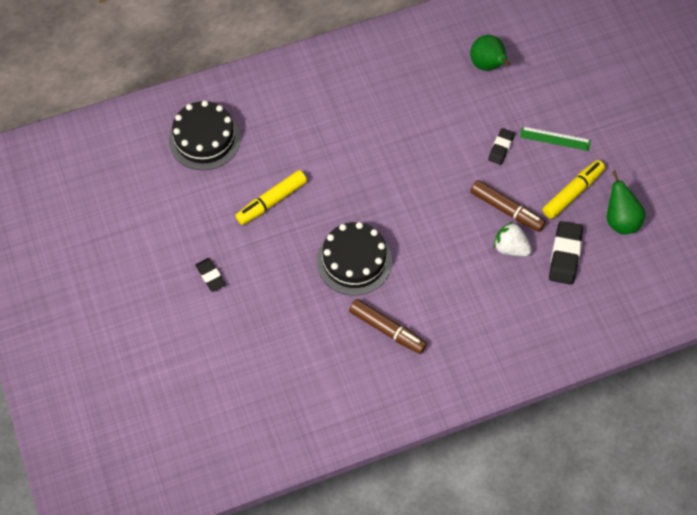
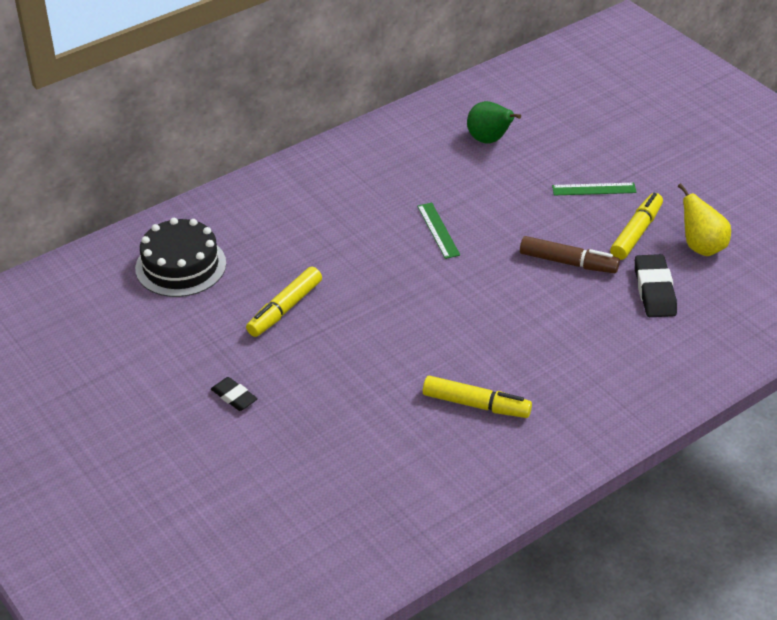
camera: 15 degrees left, 20 degrees down
(354, 261) = (408, 346): black cake -> none
(387, 330) = (476, 405): brown marker -> yellow marker
(414, 151) = (438, 230): none -> green ruler
(501, 148) = (536, 209): black eraser -> none
(510, 248) = (588, 296): white strawberry -> none
(620, 220) = (701, 247): green pear -> yellow pear

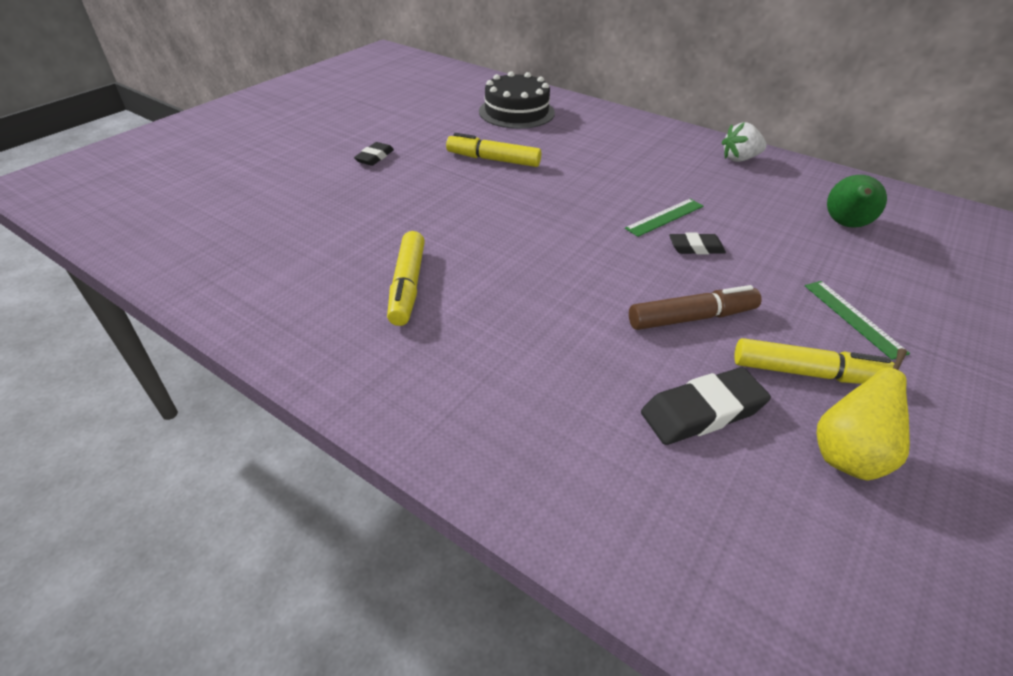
camera: 70 degrees right, 0 degrees up
(363, 150) = (739, 159): none -> white strawberry
(488, 229) = (696, 248): none -> black eraser
(568, 262) = (692, 318): brown marker -> brown marker turned 105 degrees counterclockwise

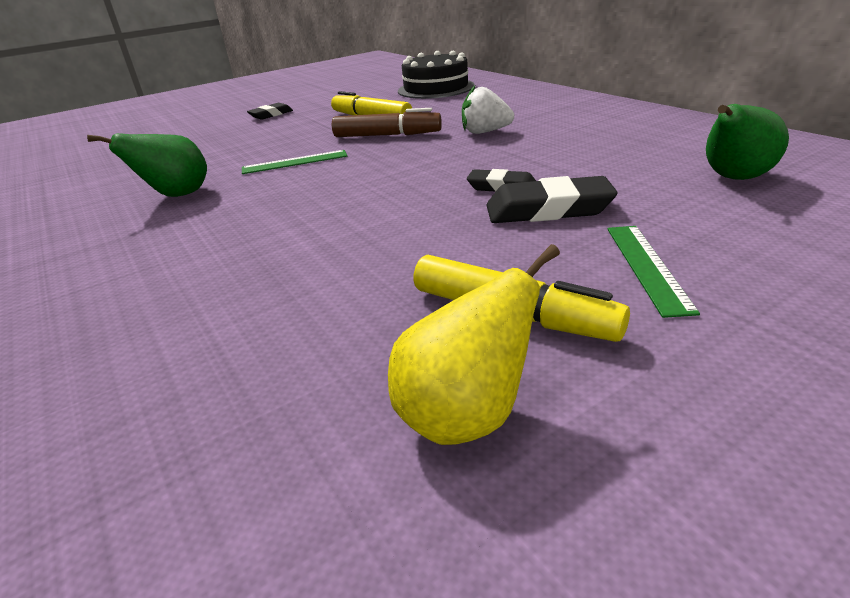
camera: 25 degrees right, 10 degrees down
(407, 286) = (177, 195): yellow marker -> green pear
(664, 217) = (495, 161): green ruler -> green ruler (295, 162)
(692, 318) = (423, 244): brown marker -> brown marker (387, 135)
(702, 412) = (325, 331): black eraser -> black eraser (548, 210)
(739, 159) = (645, 121): white strawberry -> white strawberry (485, 132)

